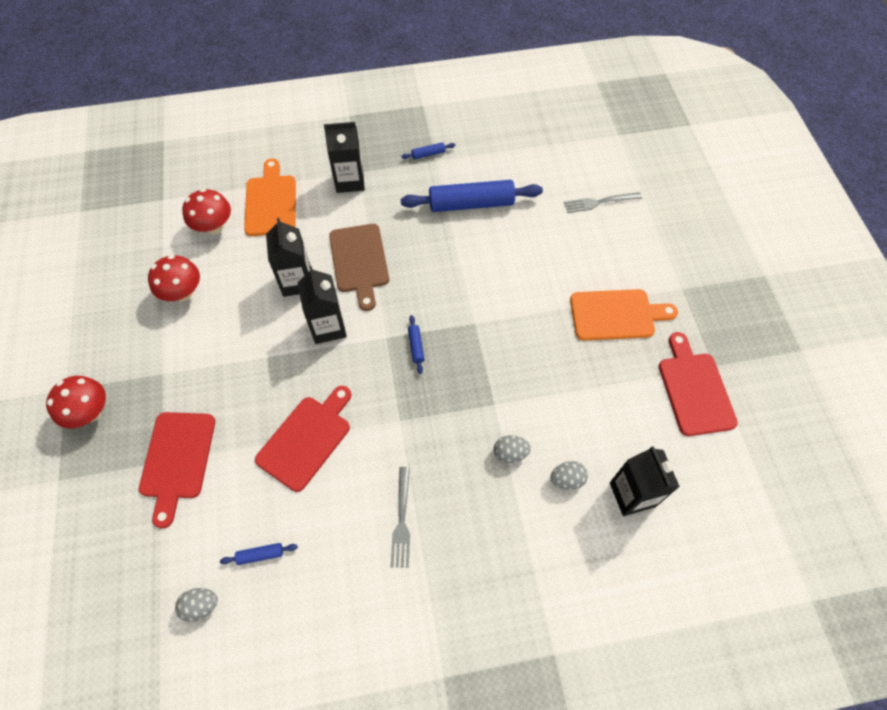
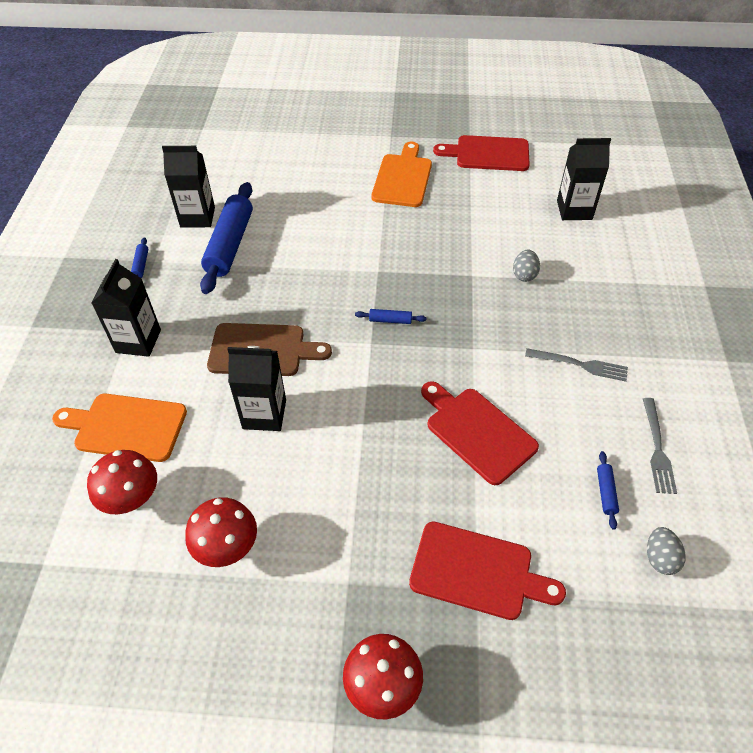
camera: 75 degrees left, 10 degrees down
(328, 327) = (340, 392): black carton -> black carton (197, 217)
(567, 479) = (555, 244): grey egg -> none
(599, 202) = (276, 159): grey fork -> grey fork (657, 449)

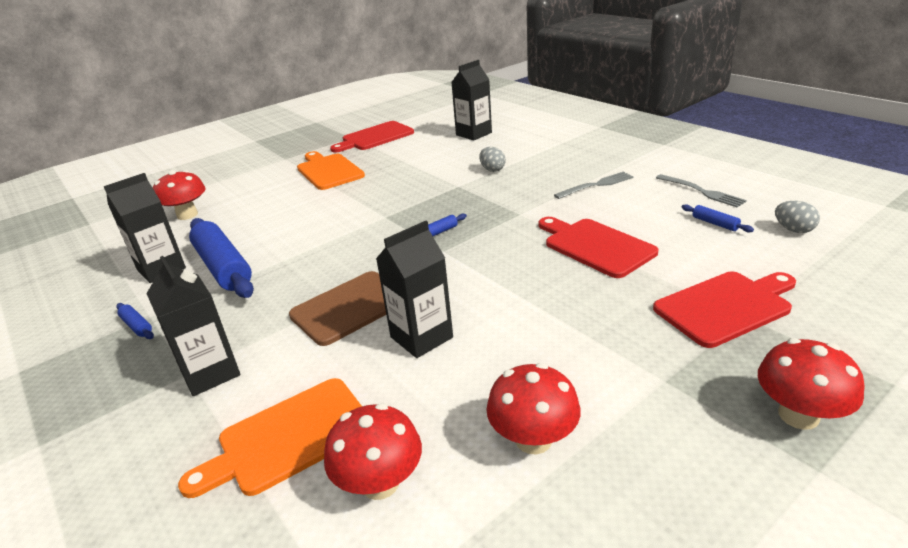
camera: 40 degrees left, 20 degrees down
(262, 164) = (187, 215): none -> red mushroom
(477, 432) = (595, 246): red cutting board -> red cutting board turned 45 degrees clockwise

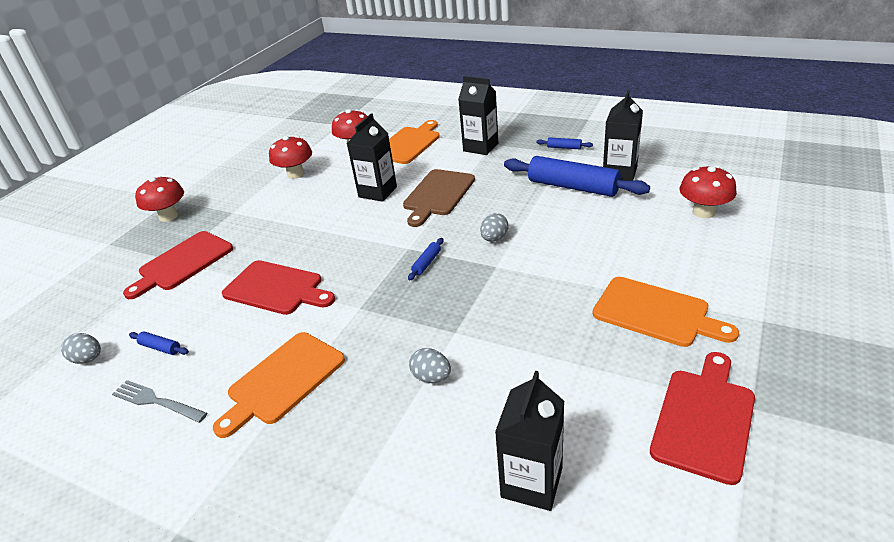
camera: 155 degrees right, 5 degrees up
(359, 238) = (494, 238): none -> grey egg
(596, 185) = (283, 380): grey fork -> orange cutting board

